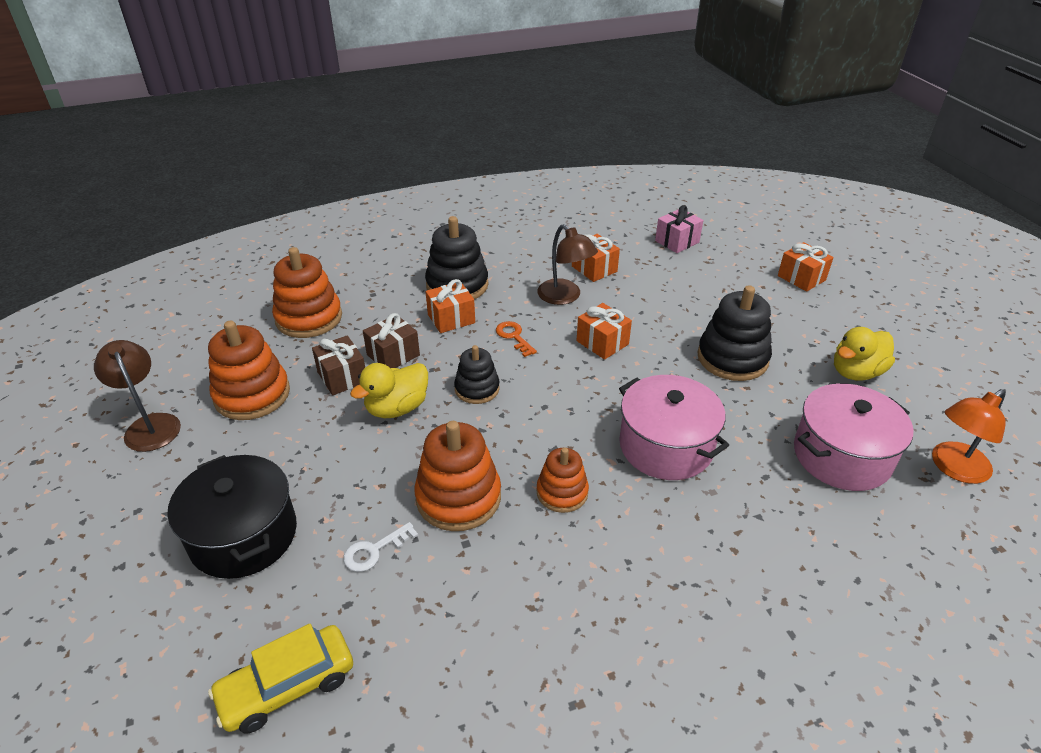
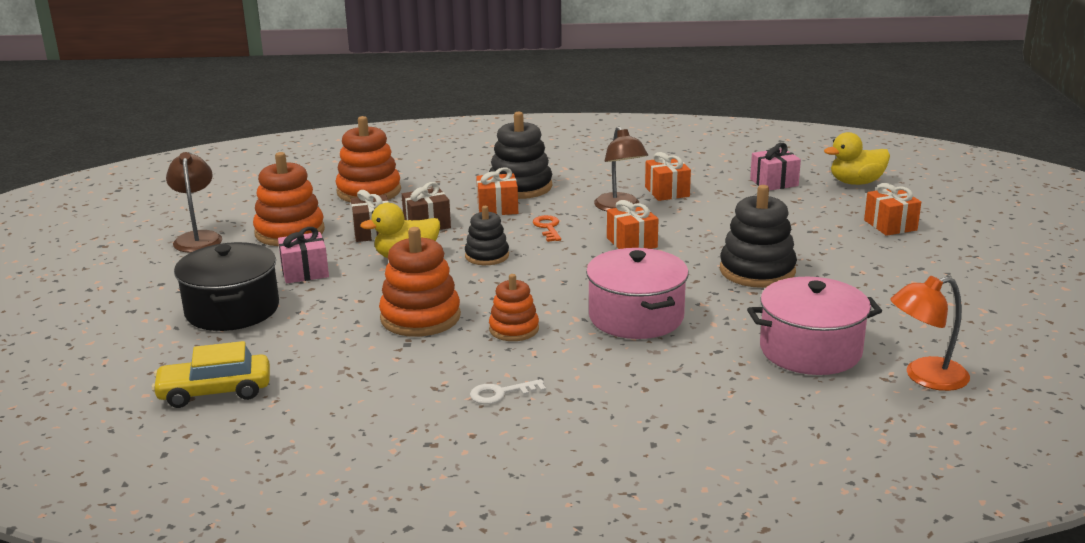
camera: 20 degrees right, 15 degrees down
(299, 454) = (305, 272): none -> pink gift
(374, 550) = (329, 335): white key -> white key (501, 393)
(856, 372) = (884, 299): yellow duck -> yellow duck (856, 182)

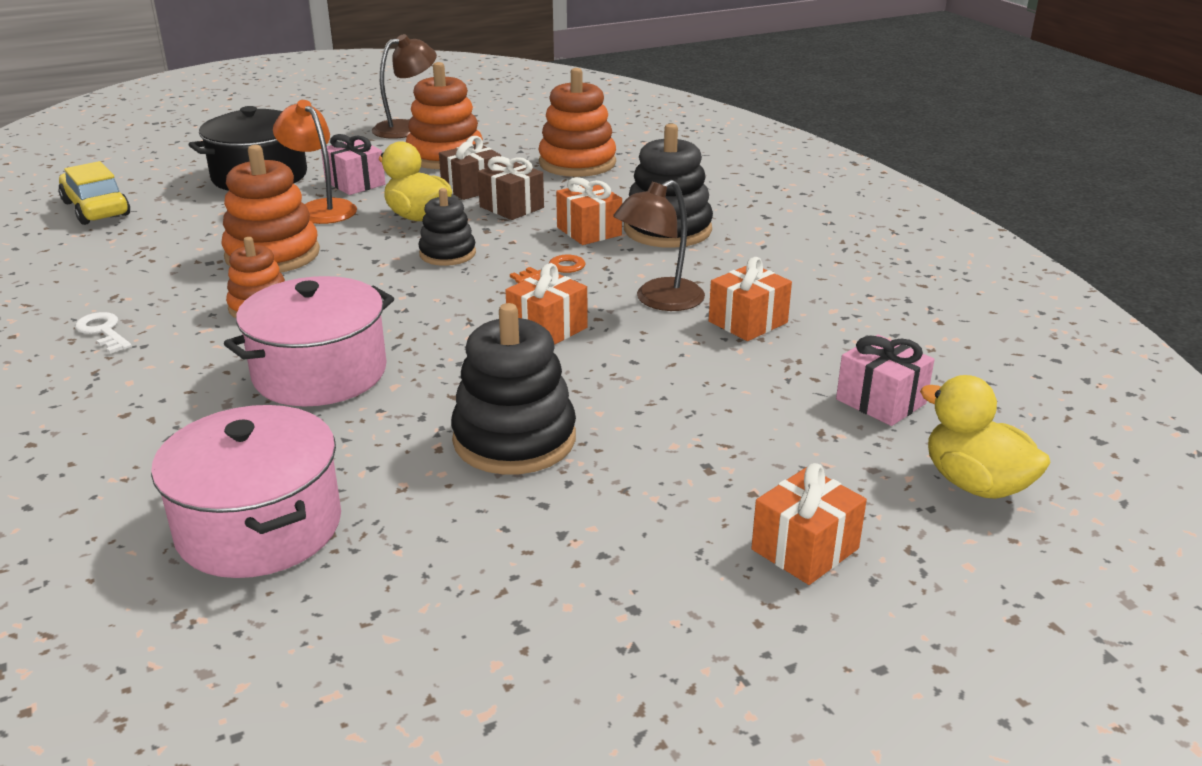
camera: 65 degrees right, 5 degrees up
(925, 377) = (190, 659): orange lamp -> orange lamp (321, 208)

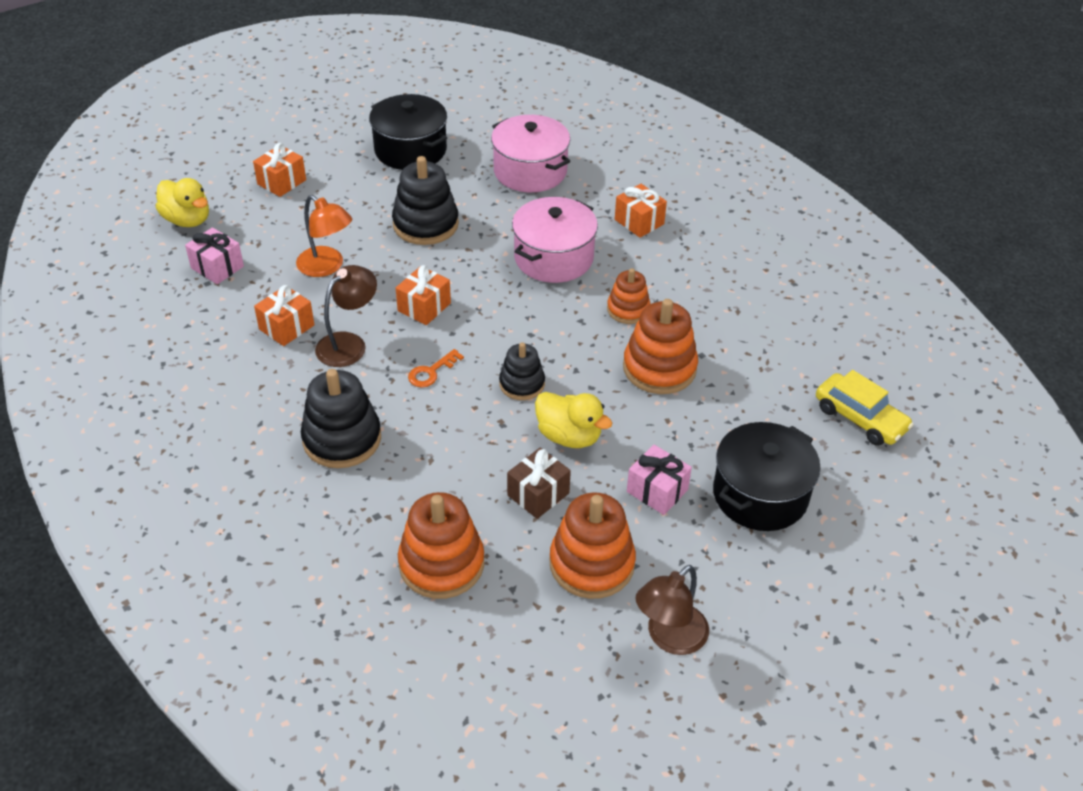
camera: 170 degrees right, 15 degrees up
(103, 331) = (712, 278): white key -> none
(321, 208) = (663, 440): orange lamp -> orange lamp (327, 267)
(505, 607) = (410, 150): none -> black pot
(511, 207) = (489, 462): brown gift -> none
(589, 231) = (411, 429): orange gift -> orange gift (639, 222)

